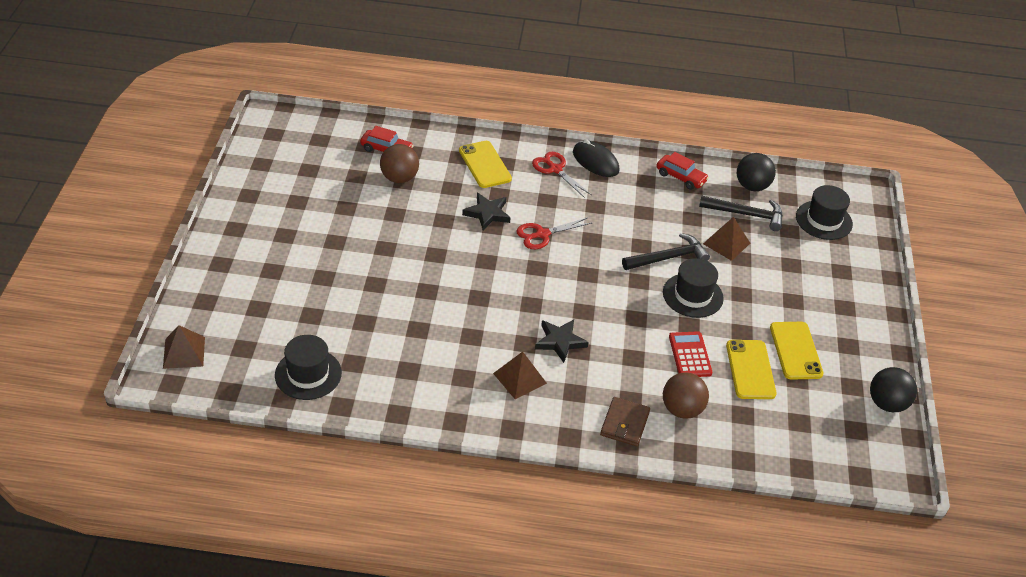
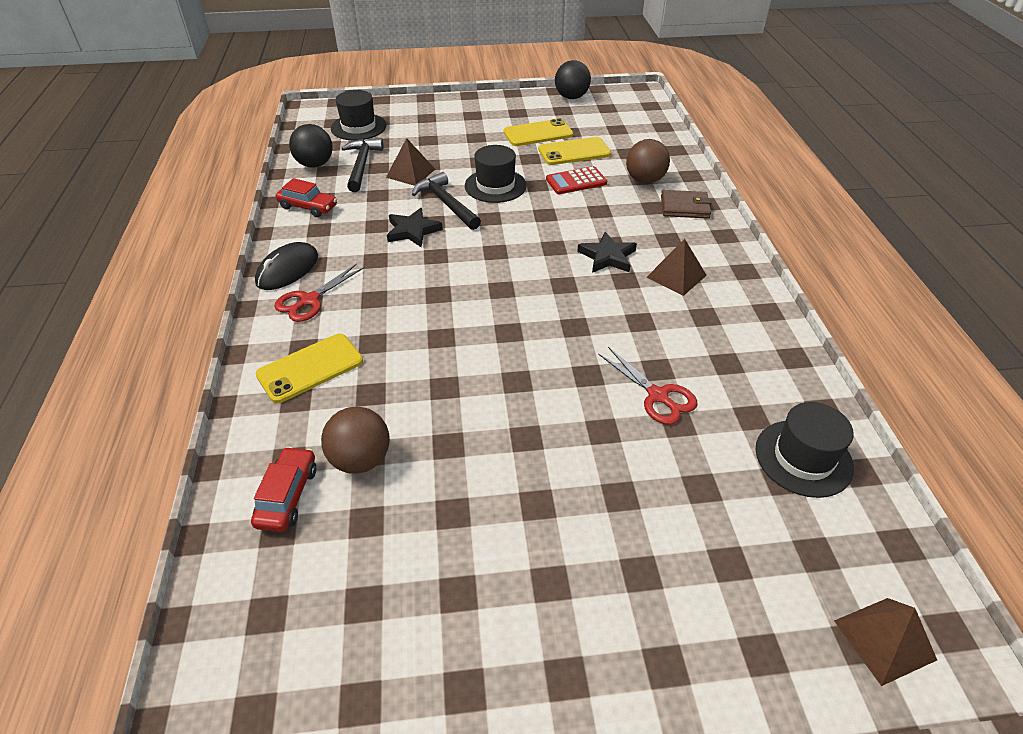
camera: 100 degrees left, 0 degrees up
(487, 213) = (417, 347): black star -> black star (412, 231)
(542, 234) = (441, 293): red scissors -> red scissors (657, 396)
(681, 177) = (308, 207): red car -> red car turned 90 degrees clockwise

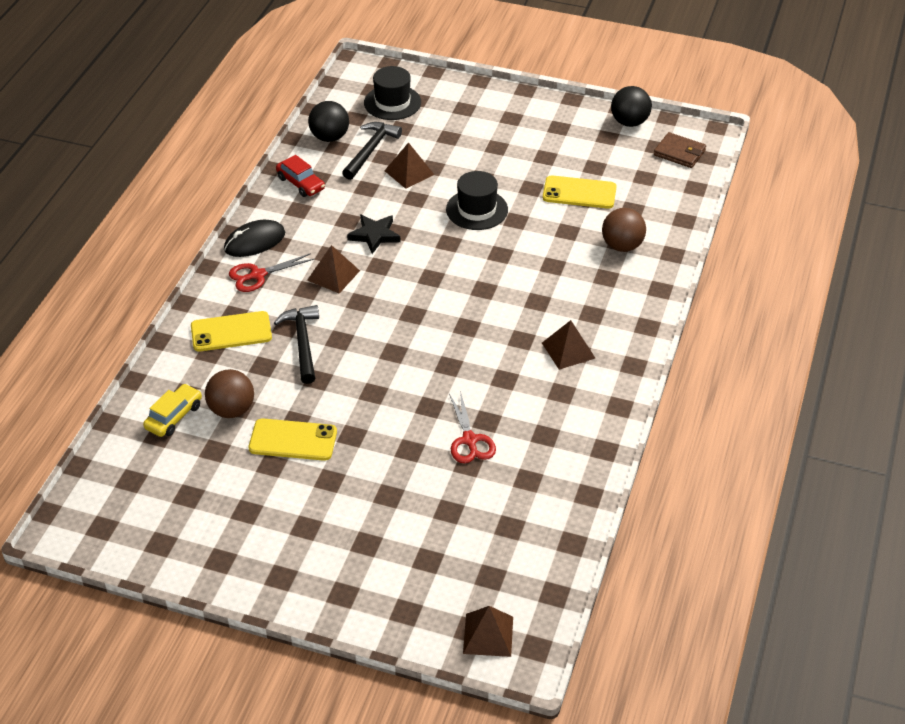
camera: 25 degrees right, 0 degrees up
(287, 496) = (174, 416): red car -> yellow car
(393, 277) = (333, 275): none -> brown pyramid
(446, 203) = (420, 215): black hammer -> black hammer (302, 342)
(538, 133) = (560, 160): yellow phone -> yellow phone (293, 440)
(576, 181) = (555, 227): red calculator -> none
(607, 257) = (523, 313): black star -> none
(684, 207) = (635, 286): brown wallet -> brown wallet (679, 153)
(803, 458) = (539, 520): black hat -> none

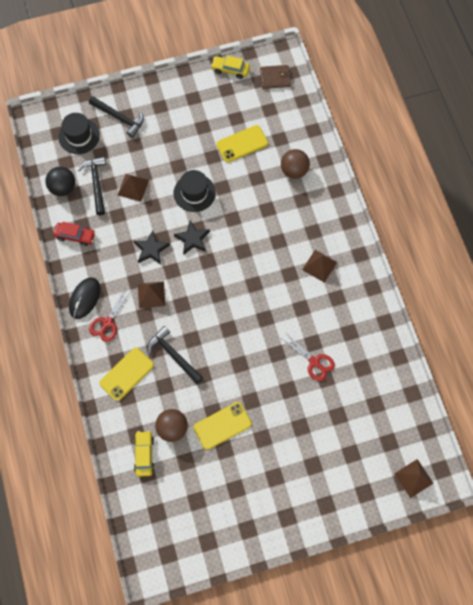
camera: 35 degrees left, 25 degrees up
(433, 249) = (192, 239): none -> black star
(454, 108) = (120, 118): none -> black hammer
(629, 122) = (230, 70): black ball -> yellow car

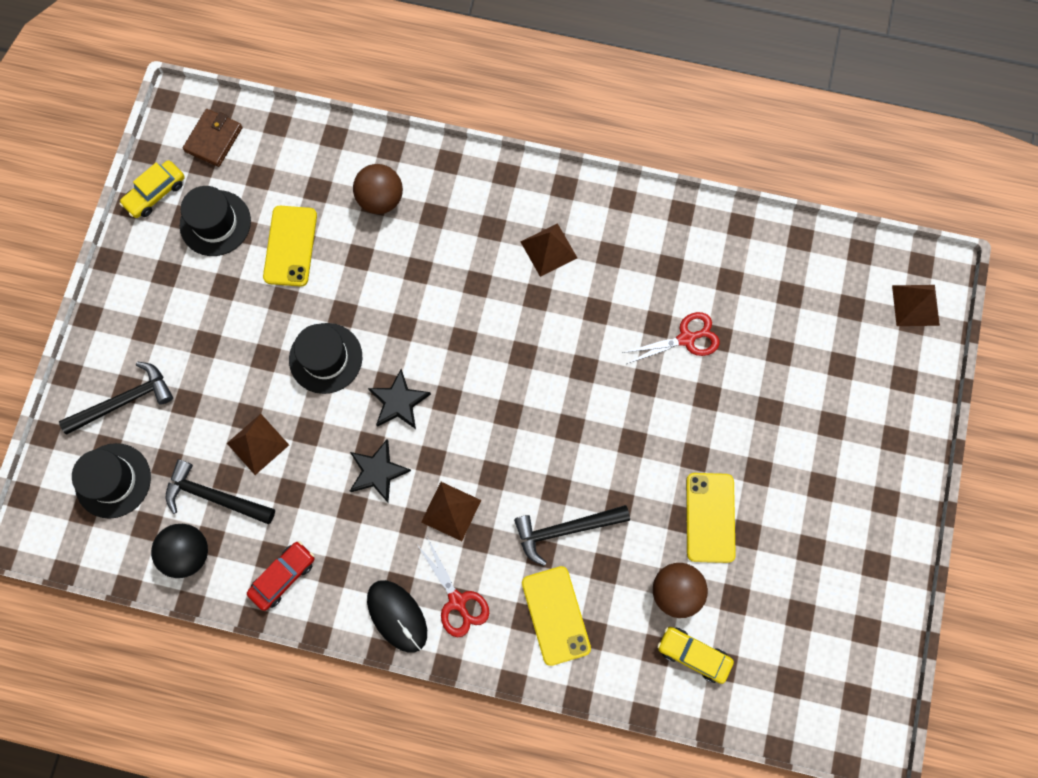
camera: 60 degrees left, 5 degrees up
(232, 104) = (215, 223): none -> black hat

